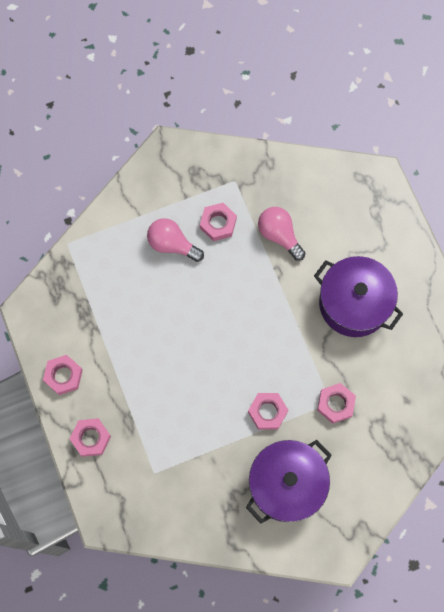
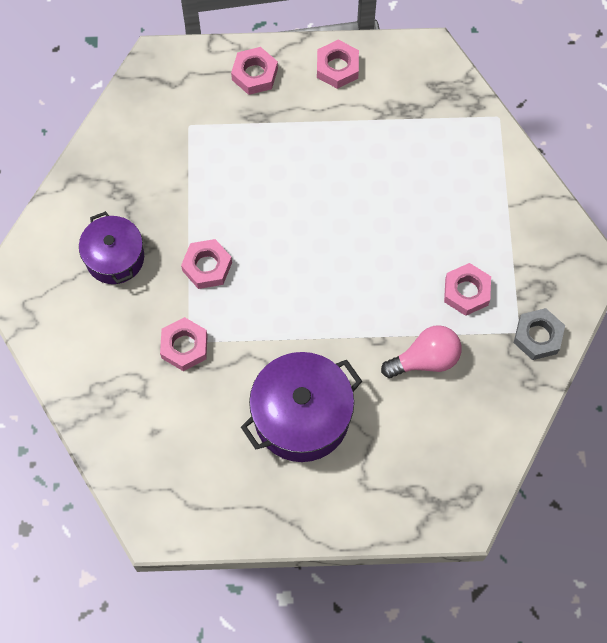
camera: 110 degrees right, 5 degrees down
(172, 244) = (457, 230): pink light bulb -> none
(233, 167) = (537, 336): none -> grey nut
(286, 484) = (115, 257): purple pot -> purple pot, size x0.65

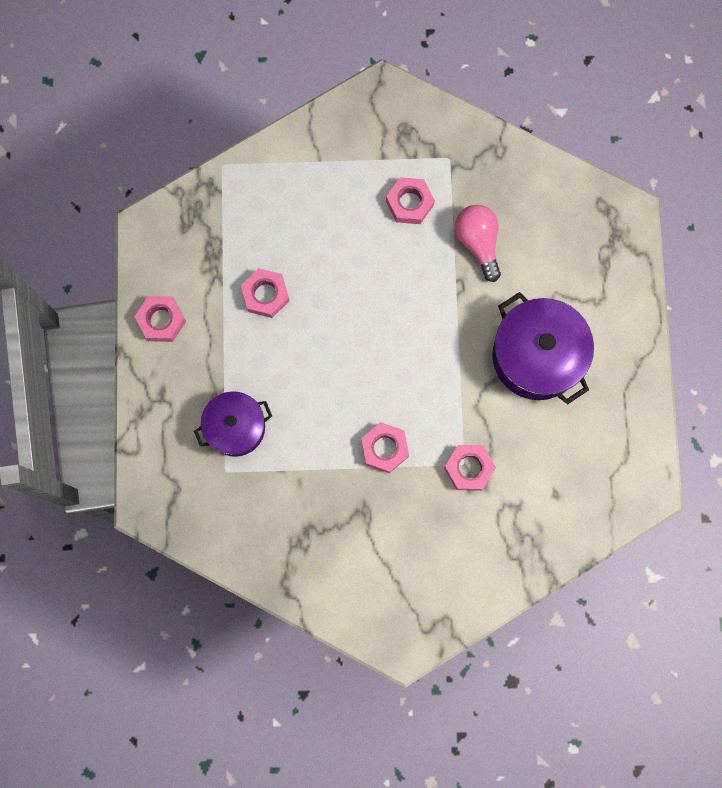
camera: 90 degrees left, 10 degrees up
(115, 257) = (375, 541): purple pot -> purple pot (236, 427)
(254, 74) = (167, 404): pink nut -> pink nut (265, 295)
(537, 336) = (453, 141): grey nut -> none

